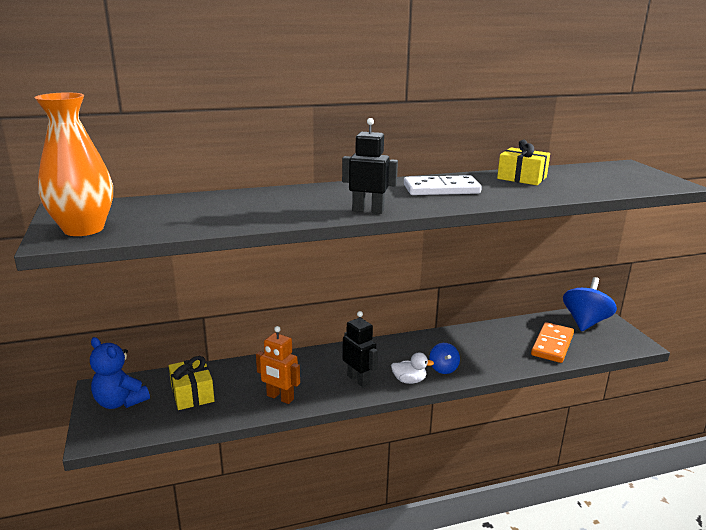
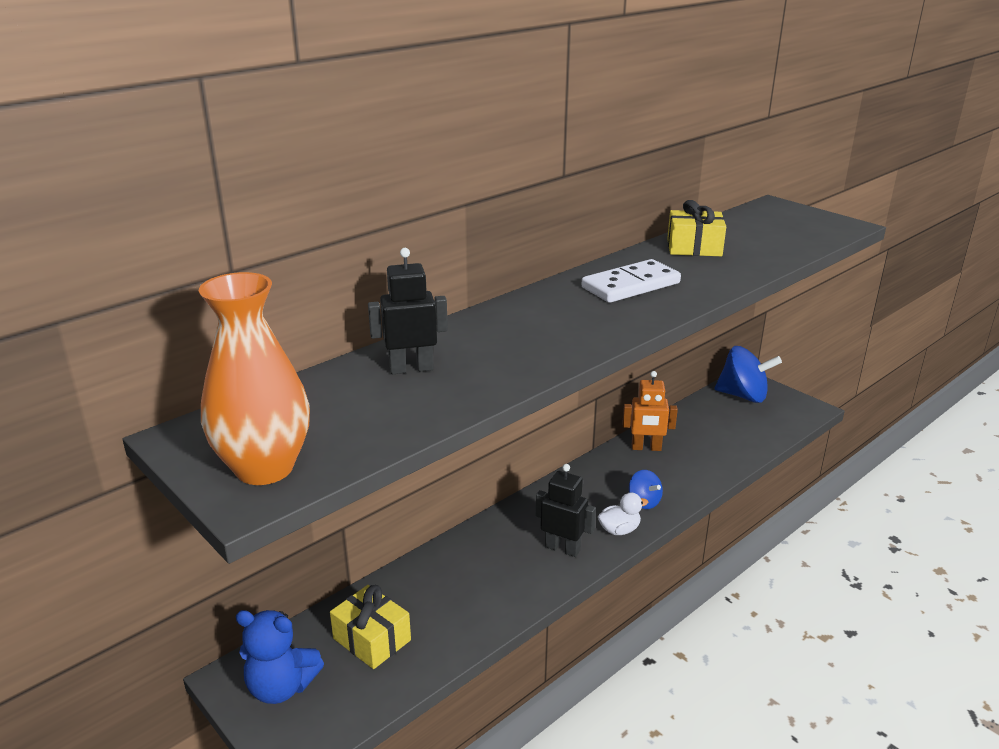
camera: 25 degrees left, 5 degrees up
(280, 397) = (489, 605): orange robot -> orange robot (646, 448)
(368, 210) = (590, 340): black robot -> black robot (411, 368)
(552, 345) = (731, 435): orange domino -> none
(585, 322) = (743, 396): blue spinning top -> blue spinning top turned 105 degrees clockwise

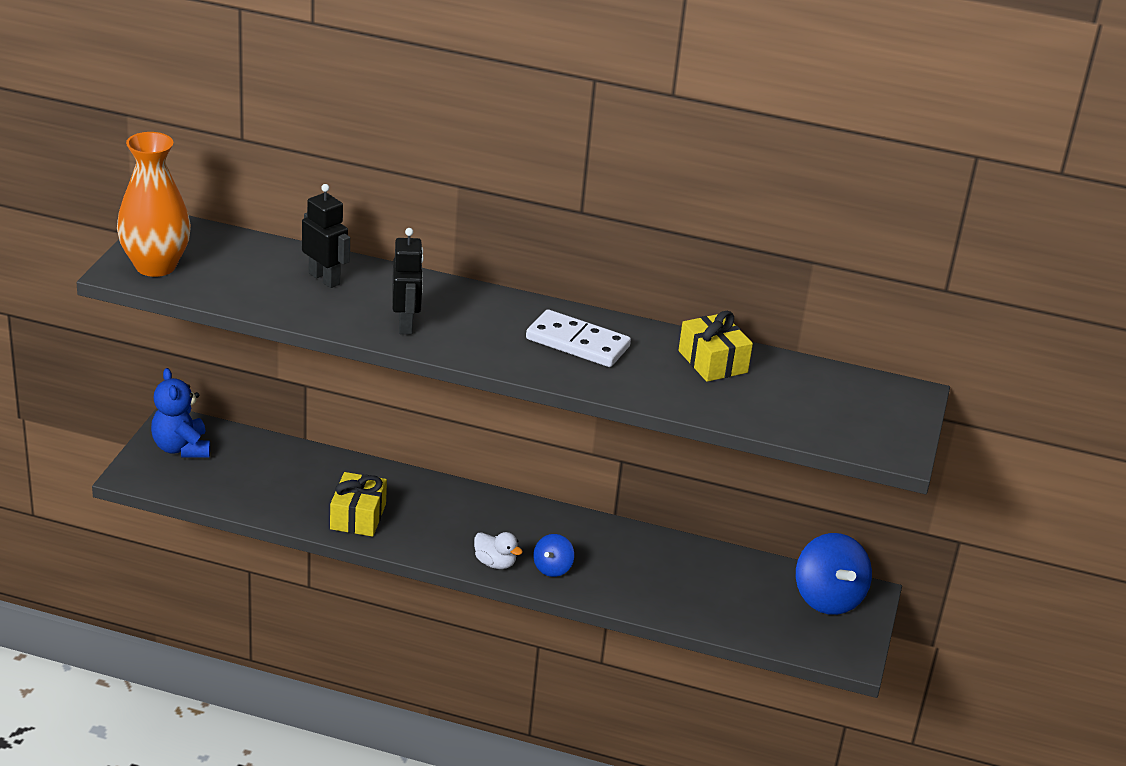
camera: 55 degrees right, 5 degrees up
(372, 639) = (255, 471): yellow gift -> yellow gift (358, 516)
(562, 548) = (440, 536): black robot -> black robot (406, 324)
(646, 448) = (648, 548): orange robot -> none

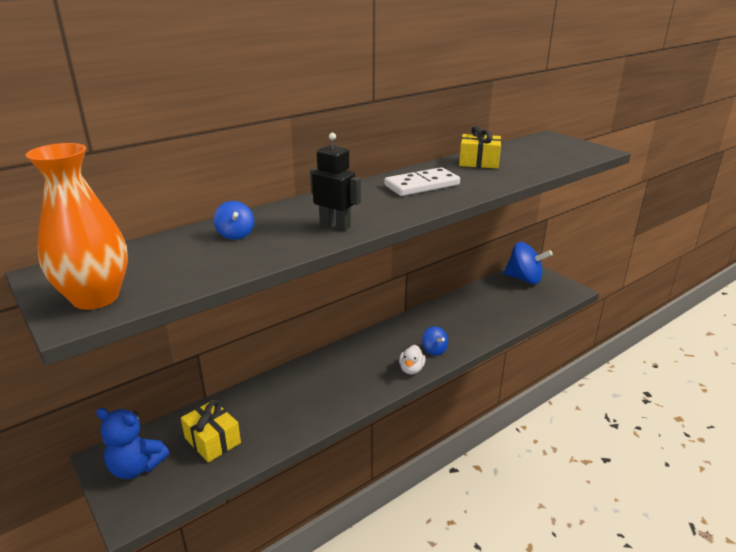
camera: 50 degrees left, 5 degrees down
(324, 279) = (235, 234): black robot -> blue spinning top
(358, 516) = (312, 408): yellow gift -> yellow gift (212, 440)
(495, 563) = (411, 369): white duck -> white duck turned 120 degrees clockwise

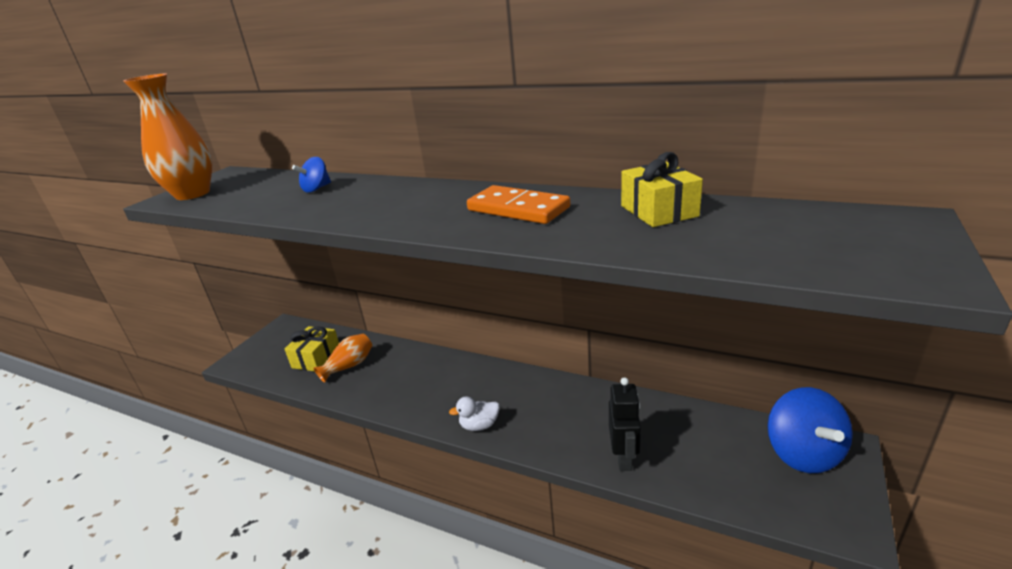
camera: 65 degrees right, 0 degrees up
(136, 467) = (278, 342): blue teddy bear -> none
(256, 420) = (349, 366): none -> orange vase
(335, 225) = (361, 210): black robot -> black robot (624, 458)
(422, 185) = (518, 209): white domino -> orange domino
(434, 350) = (529, 429): blue spinning top -> none

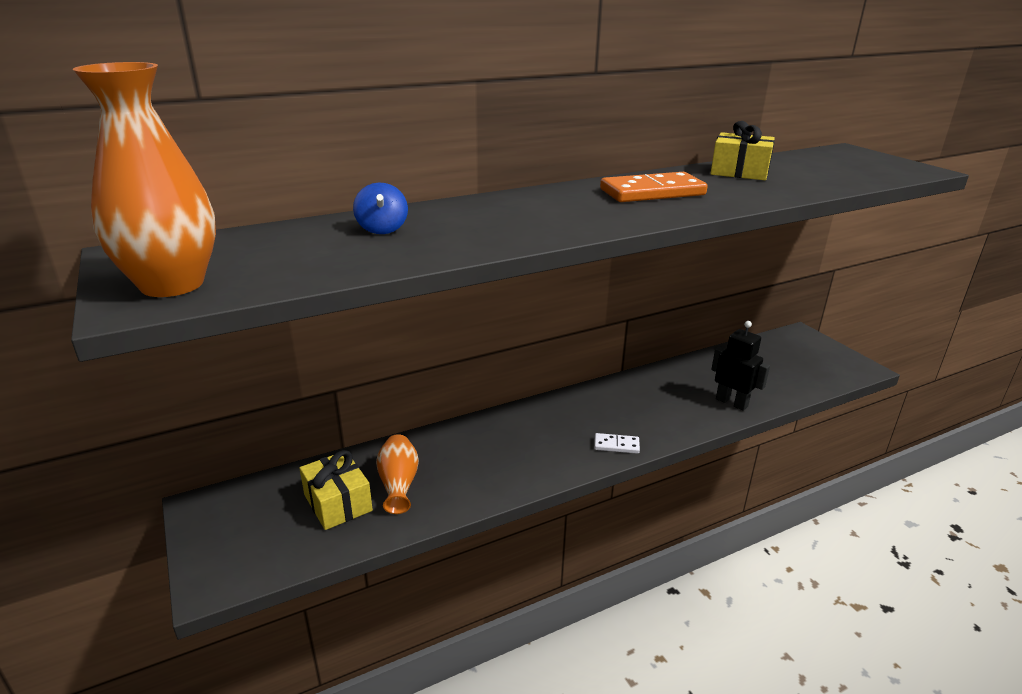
camera: 55 degrees left, 0 degrees up
(479, 425) = (616, 445): white duck -> white domino
(803, 453) = (793, 347): blue spinning top -> none

